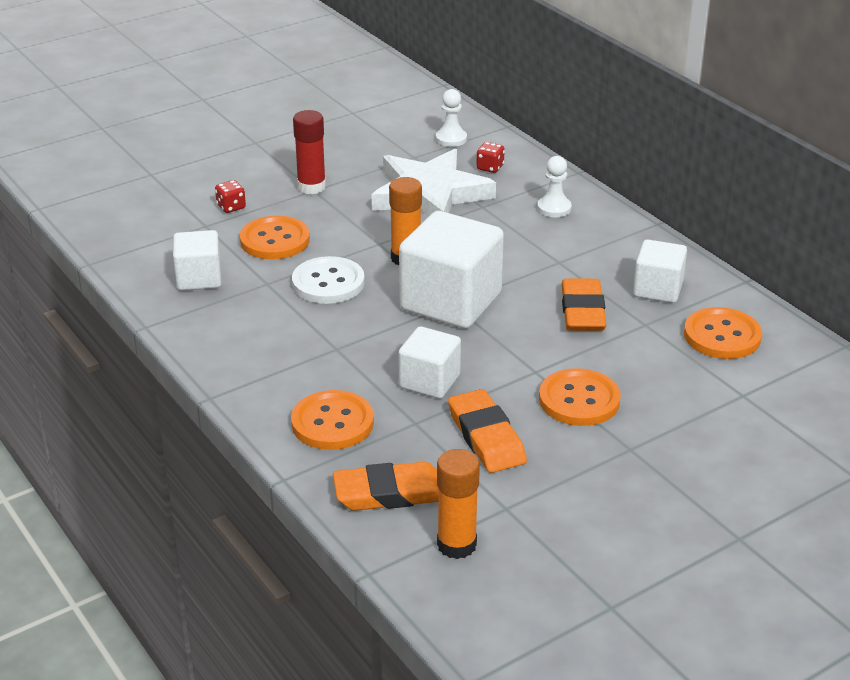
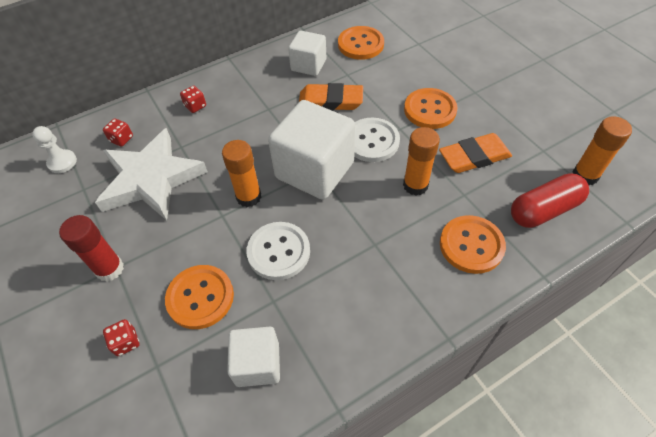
camera: 85 degrees left, 20 degrees up
(390, 493) = (544, 210): orange eraser -> red capsule
(429, 381) = (415, 185): white cube -> orange glue stick
(507, 346) = (372, 141): none -> white button
(554, 208) = (195, 106): white pawn -> red dice

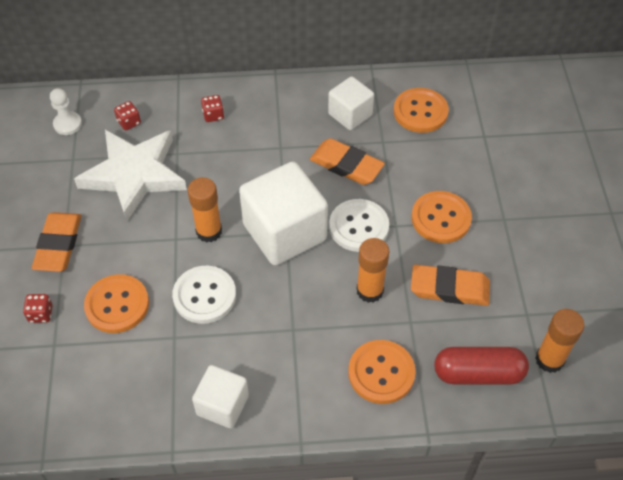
camera: 25 degrees right, 0 degrees up
(109, 269) = (58, 245): red glue stick -> orange eraser
(257, 364) = (131, 383): white cube -> white cube (222, 405)

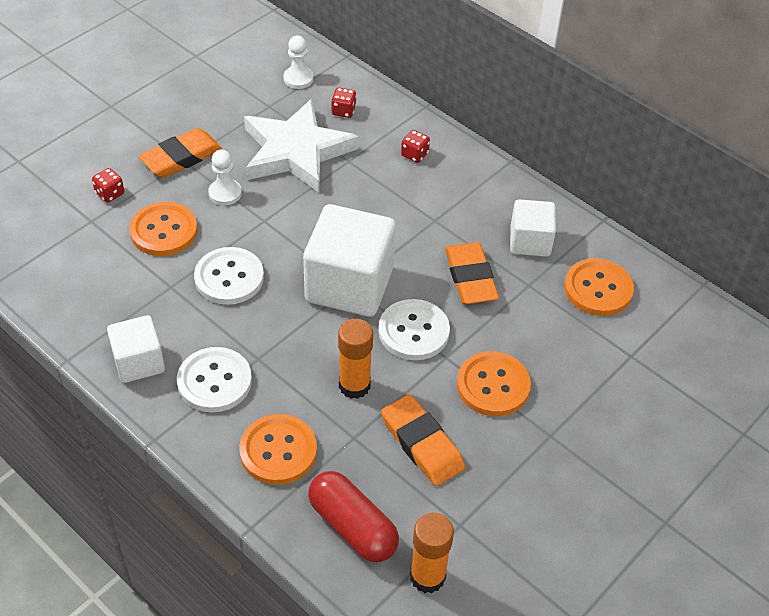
camera: 45 degrees right, 5 degrees down
(124, 243) = (225, 193): none -> white pawn
(209, 231) = (294, 236): orange glue stick -> none
(287, 369) = (214, 381): none -> white button

